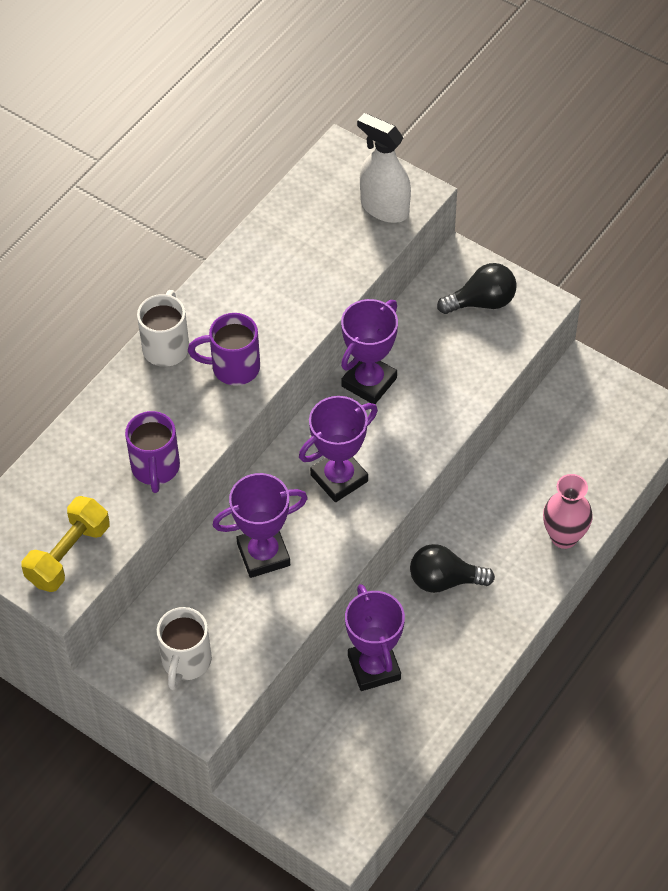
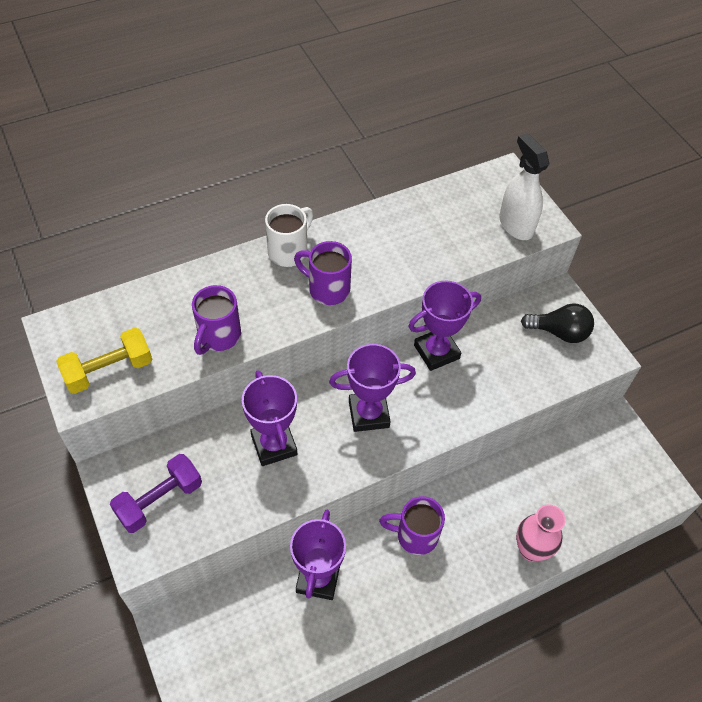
camera: 25 degrees right, 0 degrees up
(185, 662) = (160, 500): white mug -> purple dumbbell
(263, 554) = (274, 445): purple trophy -> purple trophy turned 60 degrees clockwise
(444, 580) = (415, 535): black light bulb -> purple mug

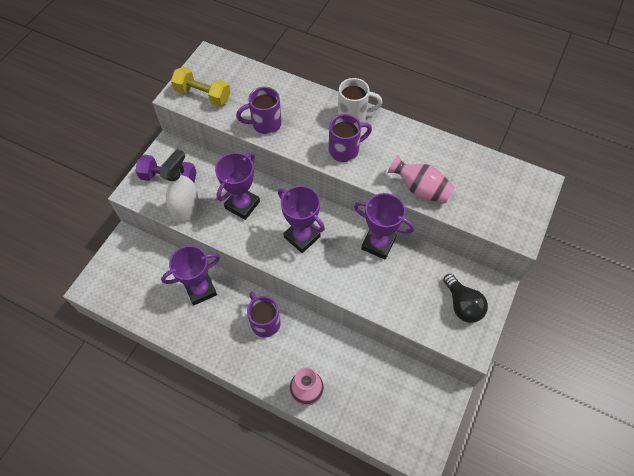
camera: 55 degrees right, 5 degrees up
(327, 289) = (345, 150): purple mug -> purple mug turned 75 degrees clockwise
(434, 262) = (420, 189): none -> pink vase
(515, 225) = (500, 215): white spray bottle -> white spray bottle (186, 209)

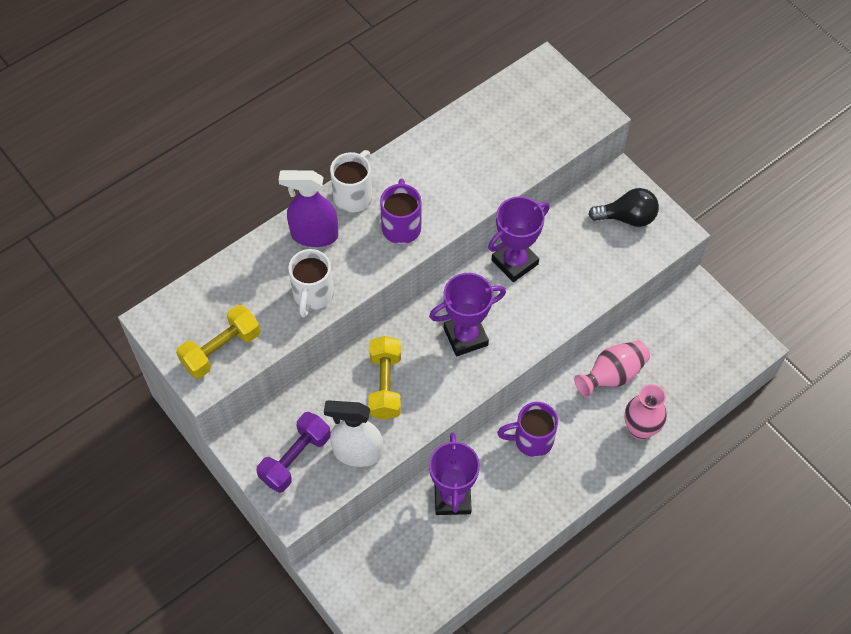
camera: 65 degrees left, 0 degrees up
(186, 209) = (357, 452): white spray bottle -> white spray bottle turned 45 degrees counterclockwise
(242, 205) = (385, 385): purple trophy -> yellow dumbbell
(265, 124) = (312, 295): purple mug -> white mug
(310, 107) = (314, 235): none -> purple spray bottle
(420, 189) = (496, 177): pink vase -> pink vase (612, 375)

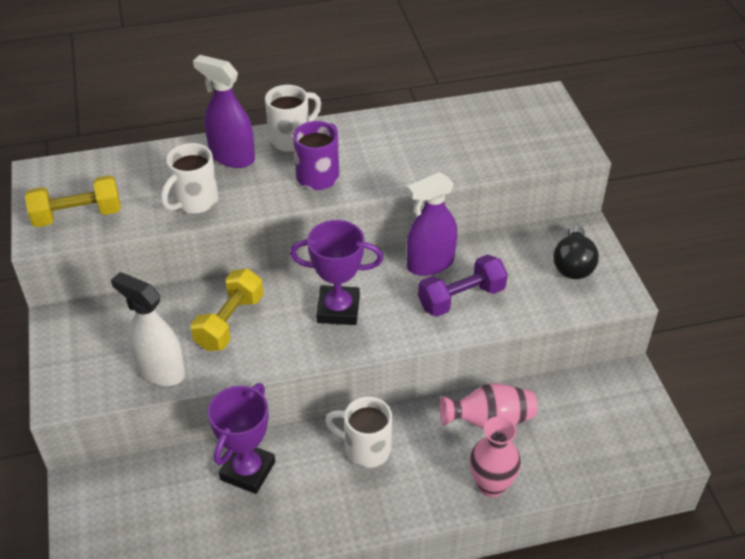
camera: 25 degrees right, 15 degrees down
(295, 458) = (98, 352): purple dumbbell -> purple dumbbell (461, 298)
(514, 262) = (430, 264): purple trophy -> purple spray bottle
(531, 440) = (365, 448): purple mug -> white mug
(627, 217) = (573, 265): black light bulb -> black light bulb turned 75 degrees clockwise

